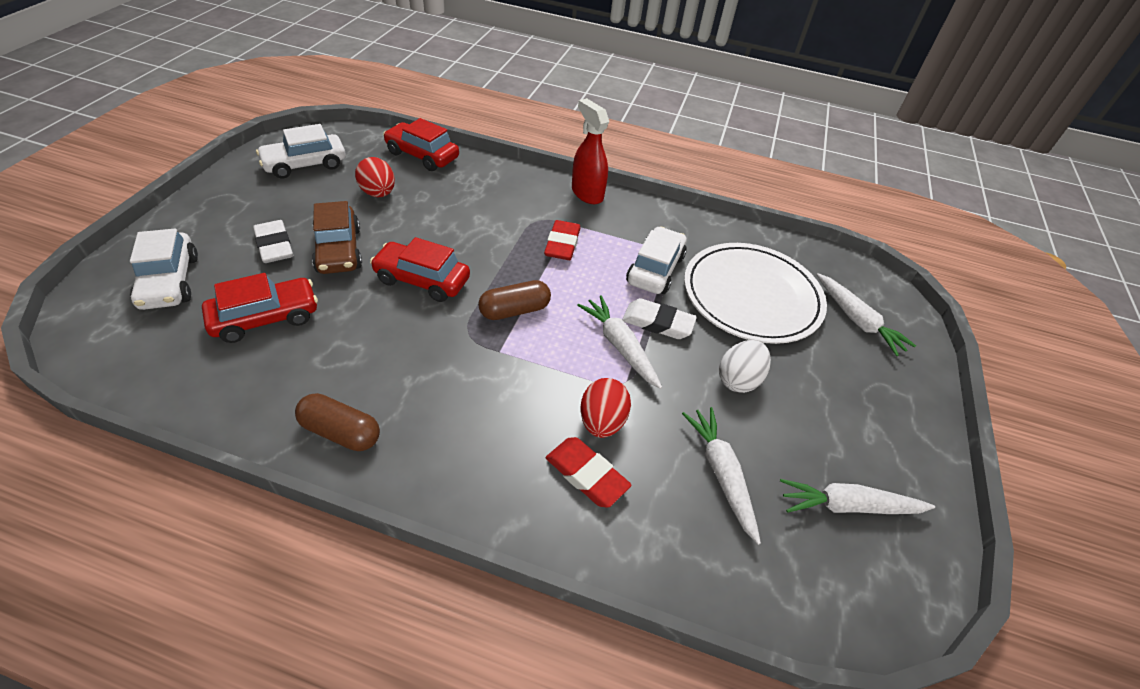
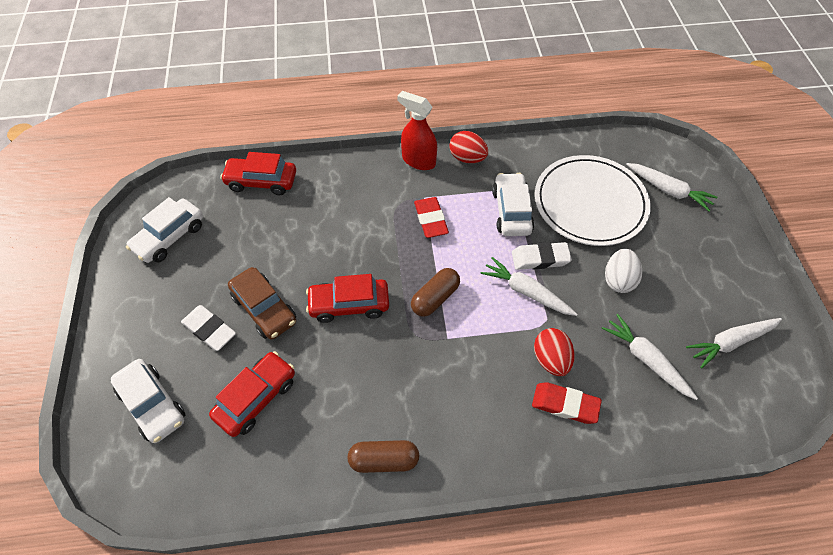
camera: 20 degrees left, 10 degrees up
(378, 193) = (254, 238): red egg -> red egg (467, 158)

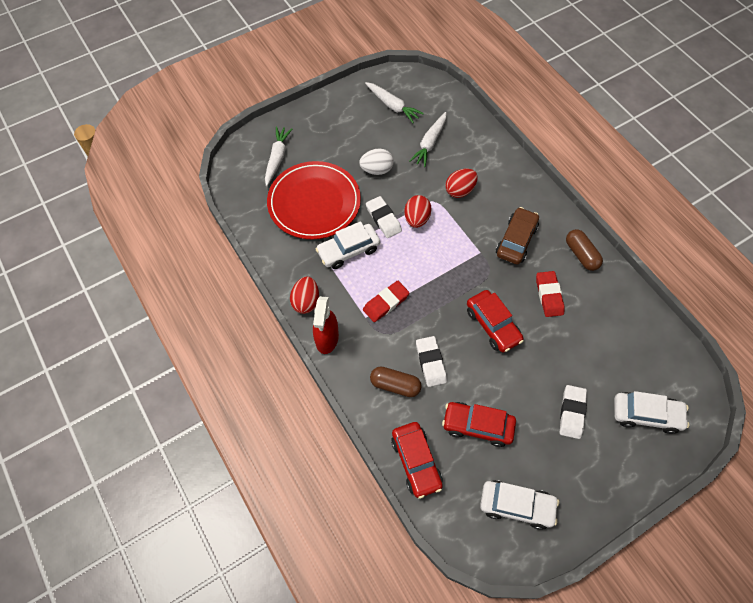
camera: 115 degrees left, 5 degrees up
(152, 405) = (646, 415): white car -> white car turned 75 degrees clockwise
(256, 398) = (595, 348): red car -> red car (477, 426)
(264, 309) = (531, 383): brown car -> brown car (516, 241)
(343, 230) = (430, 362): none -> white eraser
(435, 298) = (454, 272): brown capsule -> brown capsule (395, 385)
(526, 292) = (416, 219): white carrot -> red egg
(565, 404) = (485, 175): red eraser -> red eraser (549, 295)
(590, 203) = (314, 202): white plate -> red plate

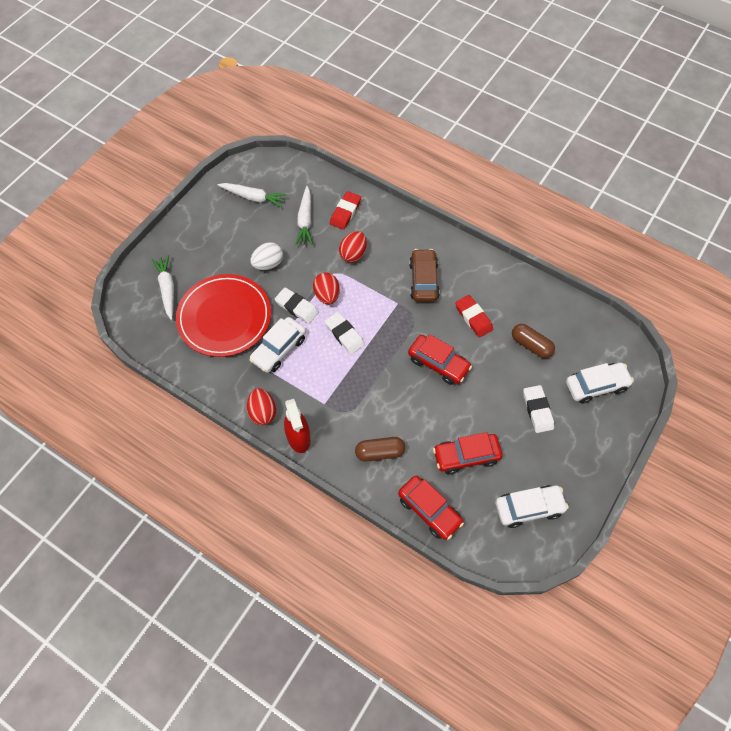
camera: 25 degrees left, 0 degrees up
(386, 303) = (336, 383): red eraser -> red eraser (345, 212)
(430, 362) = (401, 419): white eraser -> white eraser (344, 334)
(581, 254) = (483, 271): brown capsule -> brown capsule (531, 345)

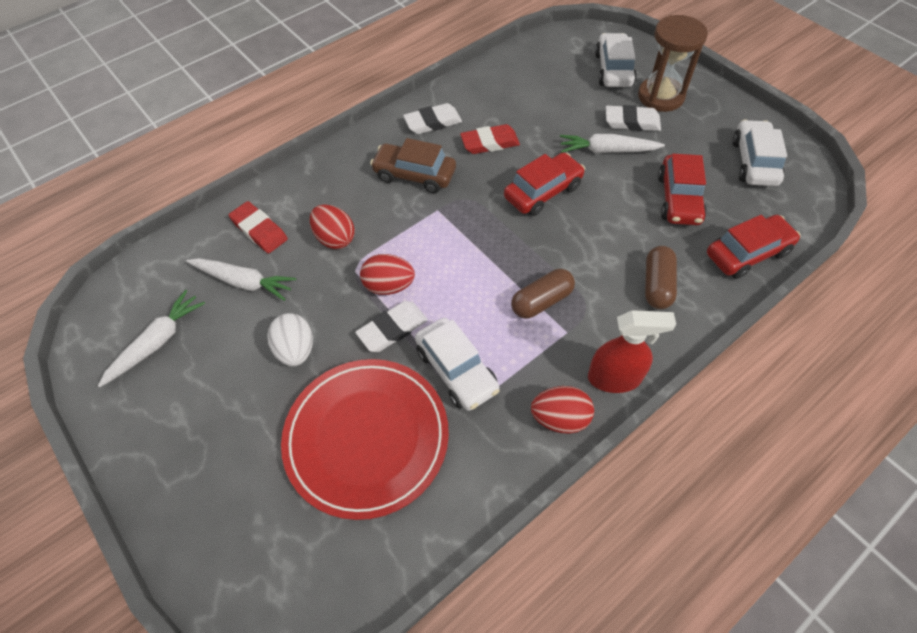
camera: 70 degrees left, 5 degrees down
(167, 289) = (265, 524): white carrot -> white carrot (607, 151)
(344, 334) = (463, 281): white eraser -> white eraser (433, 122)
(531, 345) = (546, 104): brown capsule -> brown capsule (541, 301)
(578, 427) = (660, 96): none -> brown hourglass

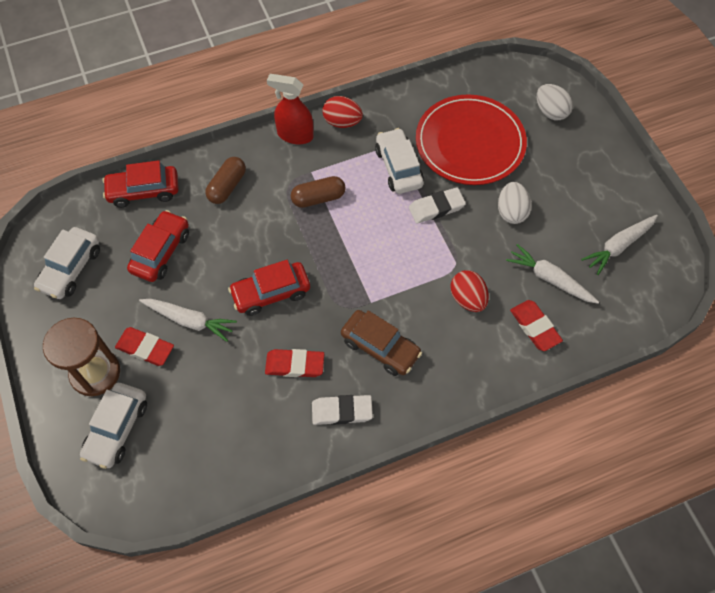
camera: 165 degrees left, 5 degrees up
(246, 535) = (550, 112): none -> white egg
(389, 286) = (431, 242): red egg -> none
(632, 122) = (145, 348): white eraser -> red eraser

